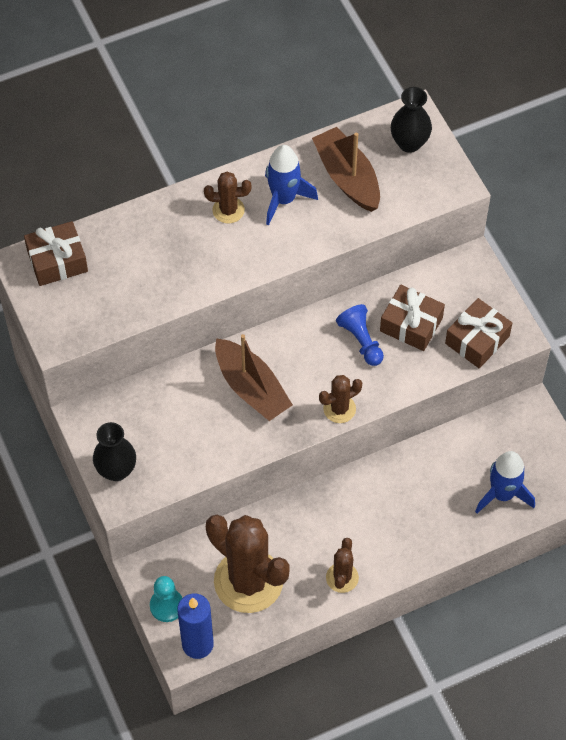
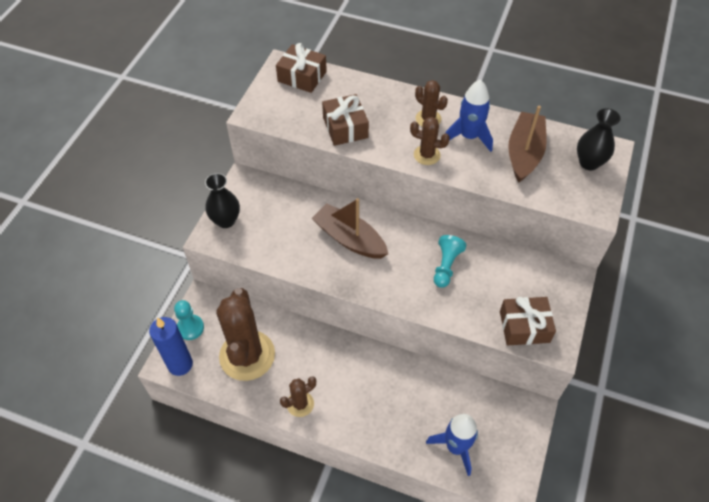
camera: 45 degrees right, 5 degrees down
(251, 388) = (349, 239): brown boat -> brown boat turned 120 degrees clockwise
(339, 409) = (388, 293): brown cactus -> brown cactus (427, 155)
(361, 340) = (446, 266): blue pawn -> turquoise pawn
(411, 324) = (489, 282): brown gift -> brown gift (345, 127)

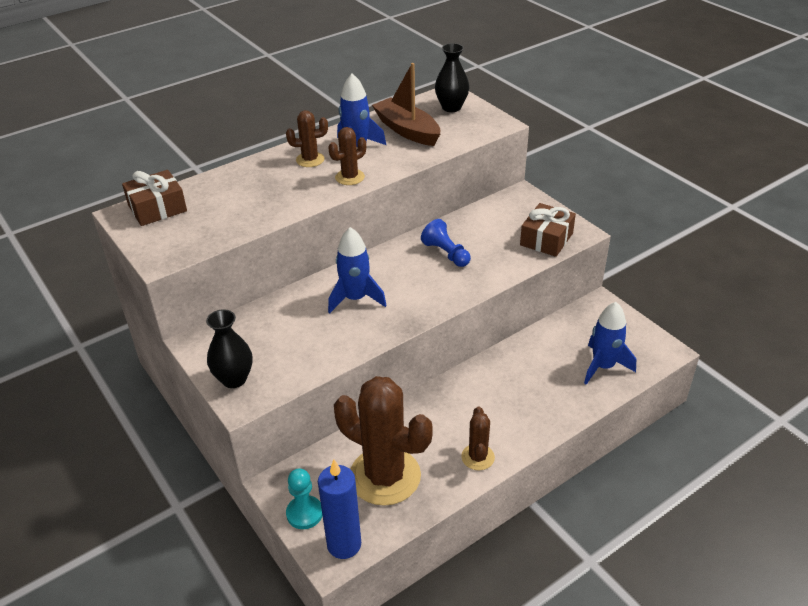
camera: 55 degrees left, 15 degrees down
(345, 127) = (259, 208): brown gift -> none
(349, 239) = (355, 298): brown boat -> blue rocket
(446, 266) = (446, 253): turquoise pawn -> blue pawn

